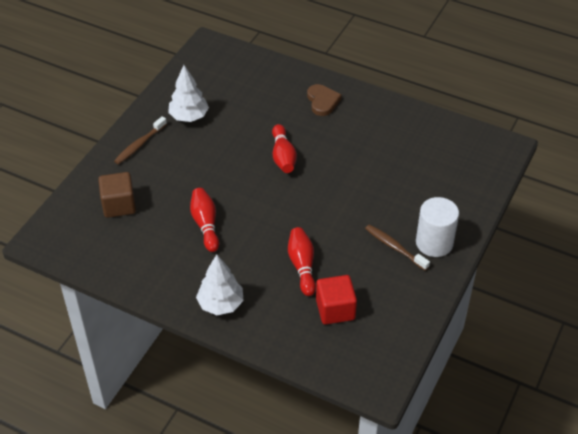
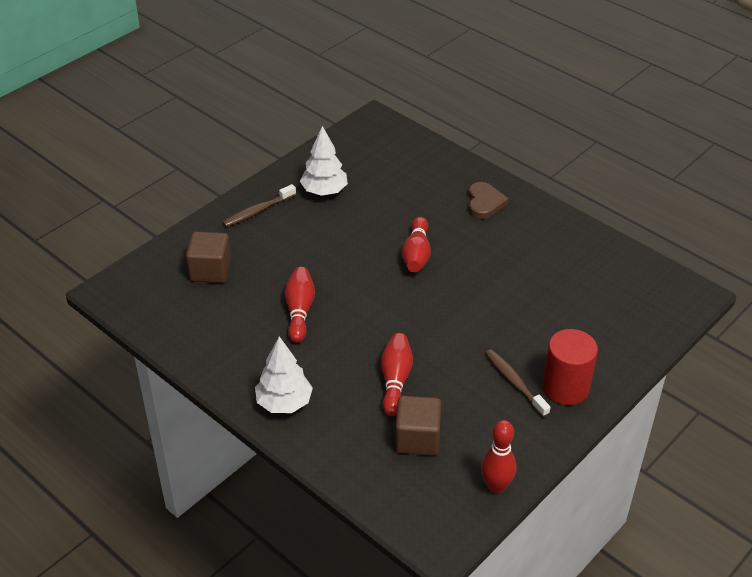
camera: 15 degrees right, 5 degrees down
(335, 309) = (417, 439): red cube -> brown cube
(407, 333) = (496, 486): none -> red bowling pin
(434, 243) = (565, 387): white cylinder -> red cylinder

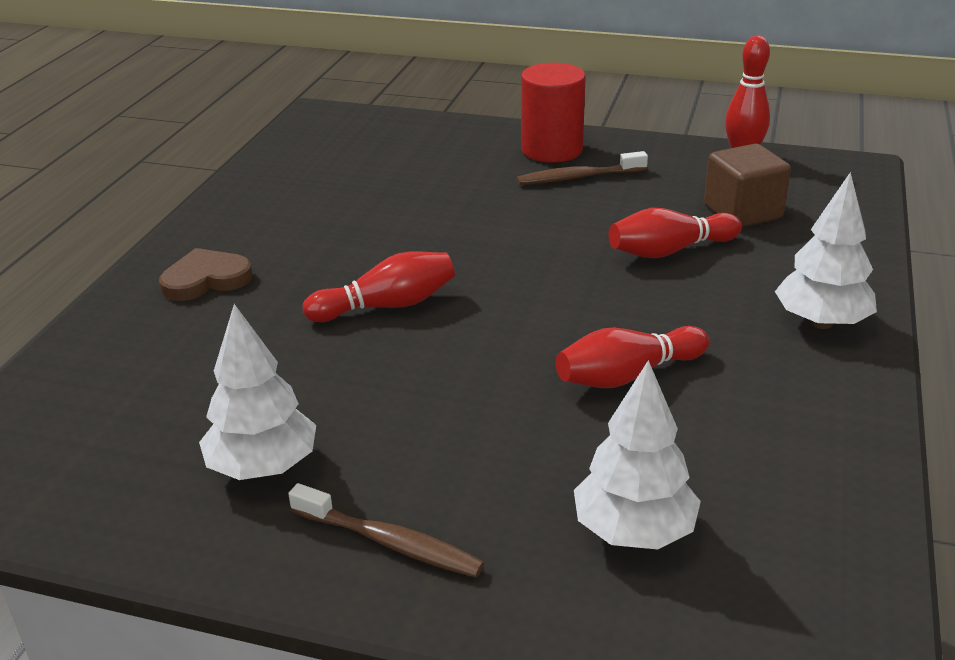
camera: 115 degrees left, 10 degrees down
(210, 270) = (633, 531): brown cube -> white tree
(514, 382) = (578, 177): brown toothbrush -> brown toothbrush turned 45 degrees clockwise

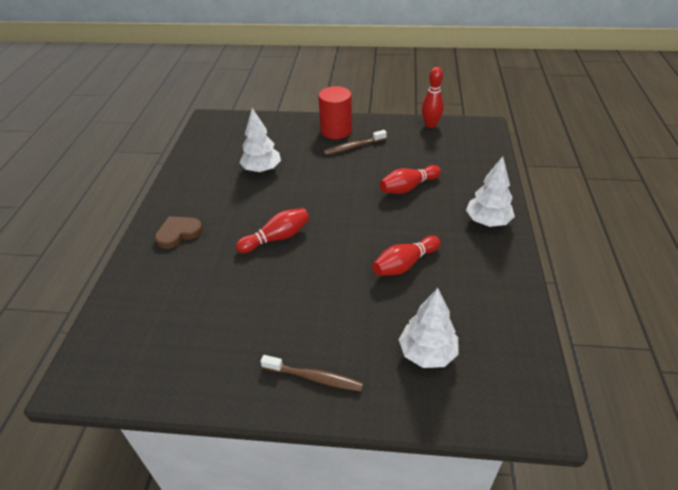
camera: 10 degrees left, 10 degrees up
(263, 467) = (240, 344): white tree -> white tree (262, 169)
(742, 212) = (437, 160): brown cube -> none

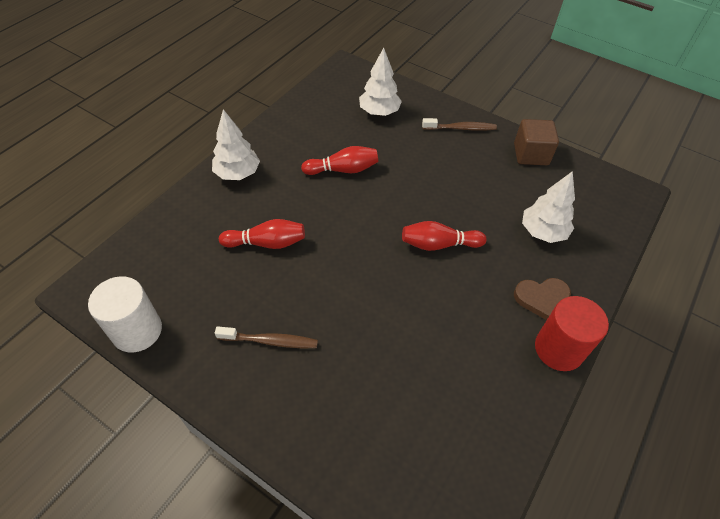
camera: 155 degrees left, 10 degrees up
(213, 378) = (531, 154): none -> brown cube
(262, 169) = (412, 358): white tree -> white tree (542, 232)
(314, 377) = (461, 128): brown toothbrush -> brown toothbrush turned 135 degrees clockwise
(336, 131) = (266, 391): red cylinder -> red cylinder (558, 349)
(430, 125) = (137, 331): red bowling pin -> white cylinder

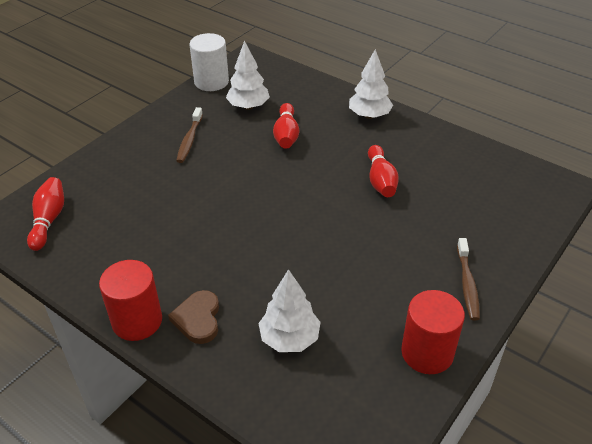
camera: 95 degrees right, 10 degrees down
(379, 112) = (482, 211): white tree -> white tree (248, 106)
(439, 244) = (277, 244): red bowling pin -> red bowling pin (49, 220)
(531, 154) = (427, 353): brown cube -> red cylinder

